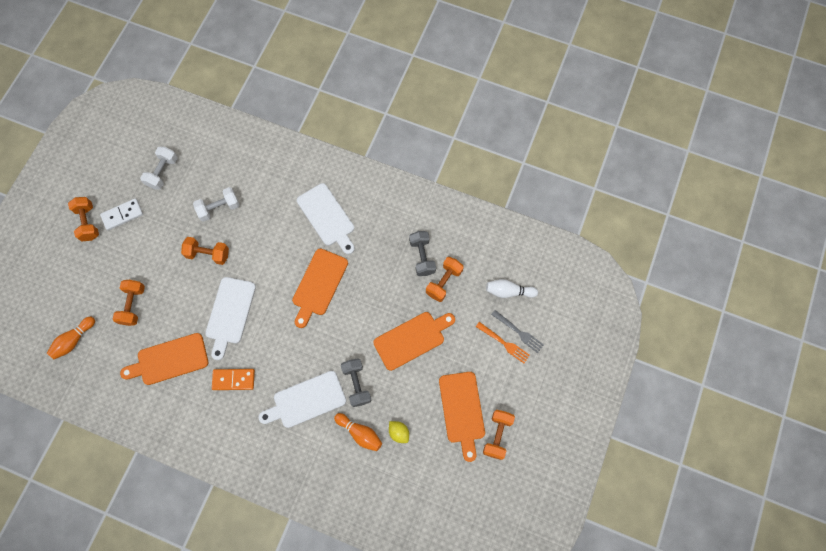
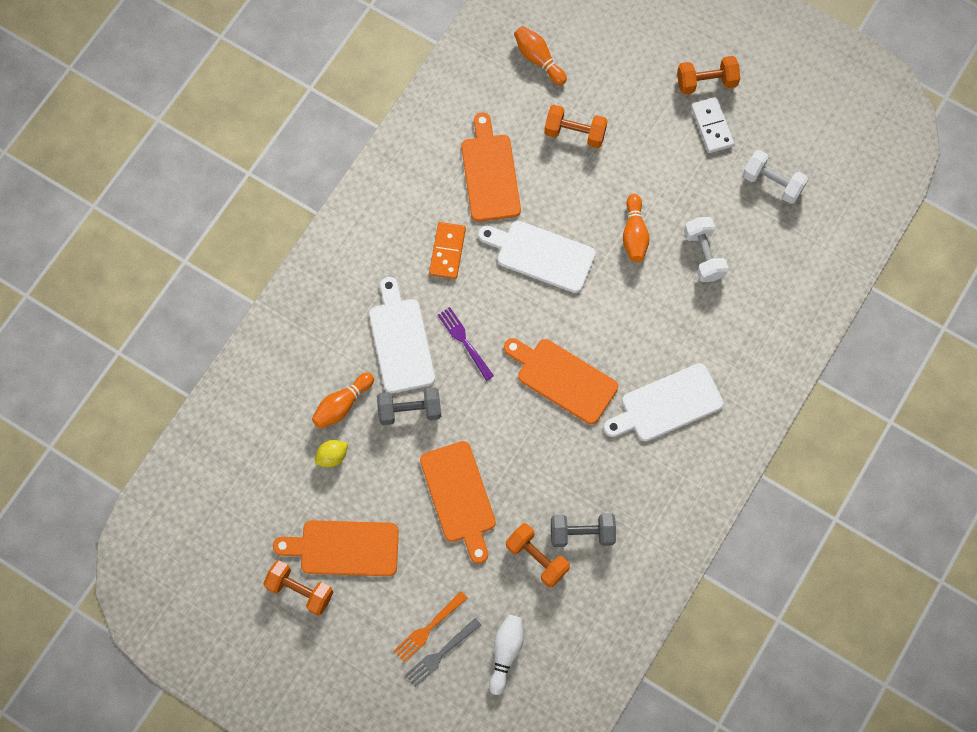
camera: 100 degrees right, 0 degrees up
(208, 254) = (634, 234): orange dumbbell -> orange bowling pin
(300, 355) = (464, 341): none -> purple fork

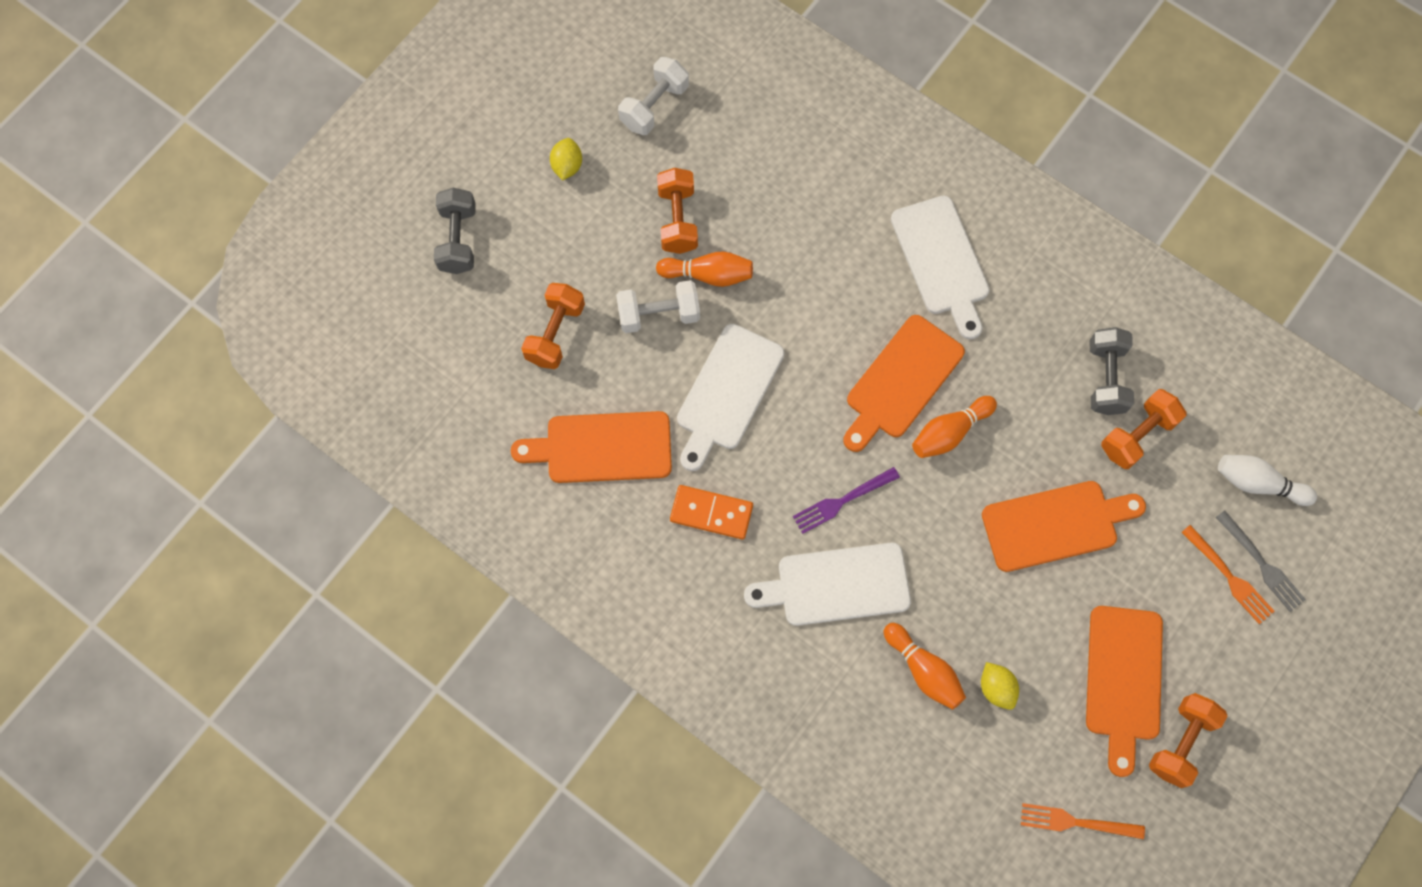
camera: 85 degrees left, 0 degrees up
(239, 515) = (1076, 822): none -> orange fork
(409, 410) = (935, 580): grey dumbbell -> grey dumbbell (458, 239)
(538, 59) = (438, 369): orange bowling pin -> orange bowling pin (950, 432)
(703, 255) = (745, 196): white dumbbell -> white dumbbell (659, 314)
(706, 82) = (503, 165): orange dumbbell -> orange dumbbell (677, 220)
(711, 126) = (567, 166): white domino -> yellow lemon

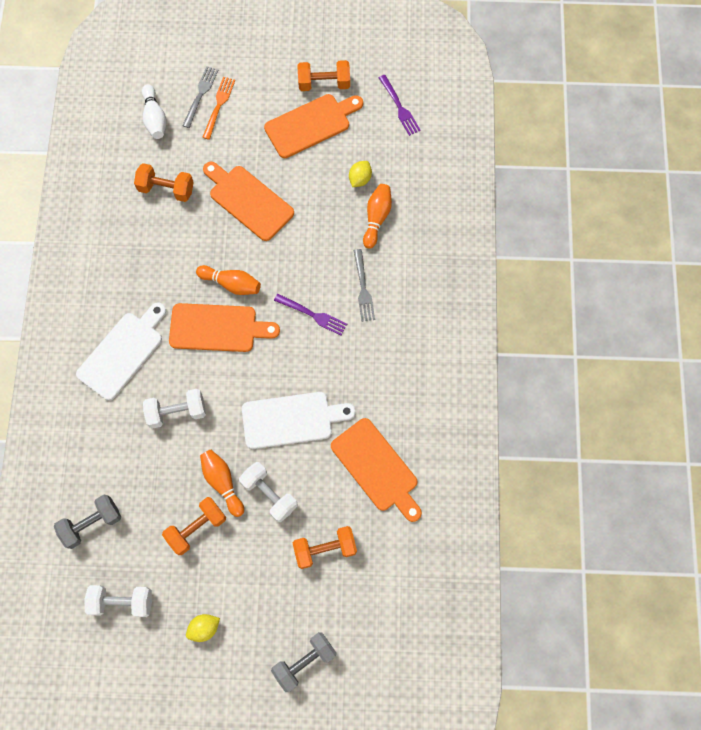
camera: 125 degrees left, 0 degrees up
(711, 513) = (371, 380): orange domino -> none
(826, 276) = (177, 412): none -> white dumbbell
(836, 585) = (363, 288): white cutting board -> grey fork
(1076, 822) = (399, 107): orange fork -> purple fork
(1105, 378) = (141, 223): grey dumbbell -> grey dumbbell (92, 523)

